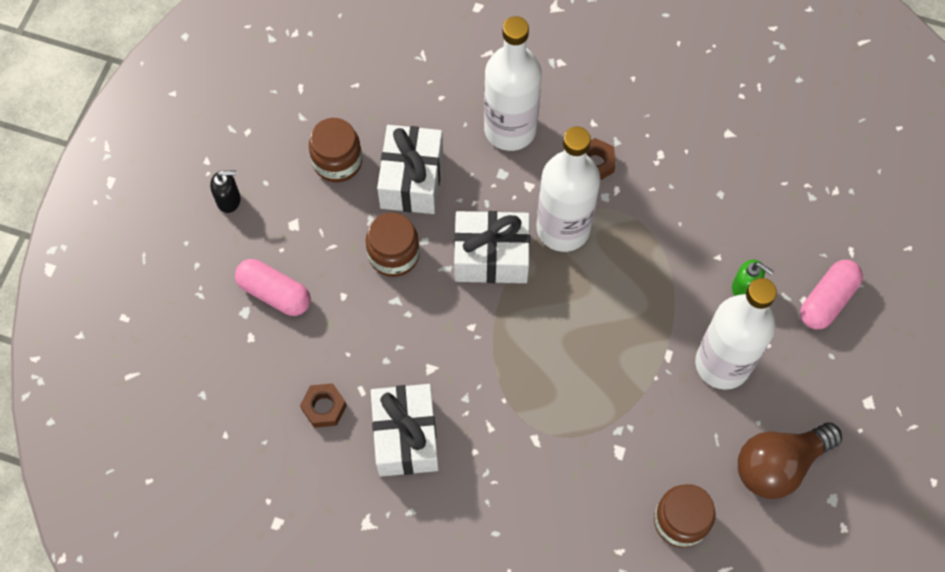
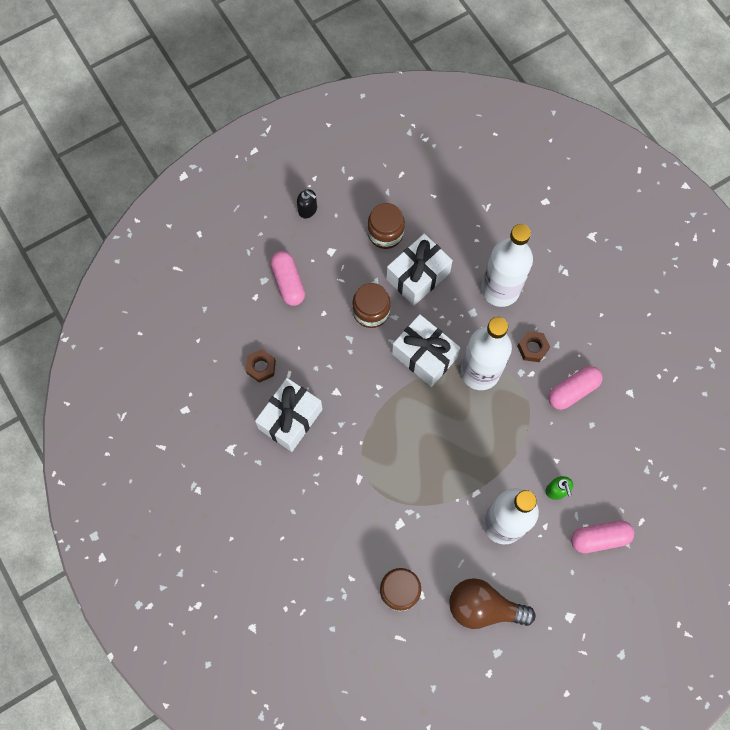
camera: 40 degrees right, 5 degrees up
(672, 175) = (573, 390): none -> pink capsule

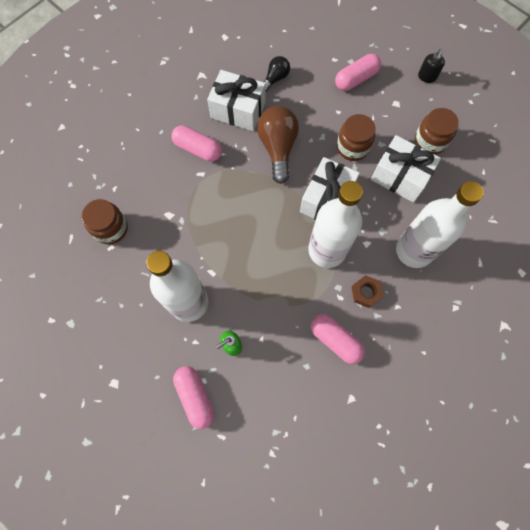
camera: 75 degrees right, 0 degrees up
(261, 367) = (275, 78): brown nut -> black light bulb
(327, 475) = (198, 149): none -> pink capsule
(483, 607) = (109, 302): brown light bulb -> brown light bulb (278, 148)

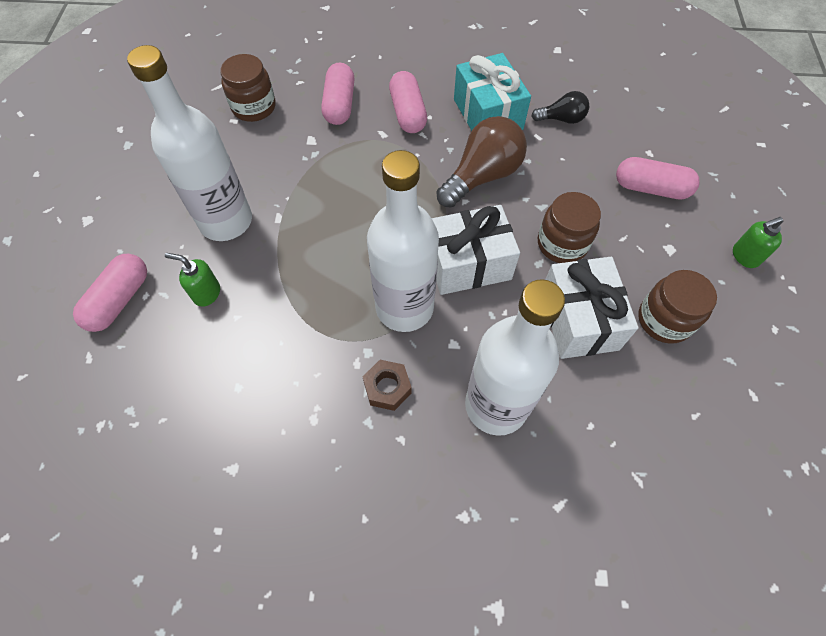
camera: 50 degrees right, 10 degrees down
(238, 110) = (487, 114): white gift -> turquoise gift
(335, 340) = (296, 396): pink capsule -> pink capsule (339, 105)
(427, 77) = (745, 256): black soap dispenser -> green soap dispenser

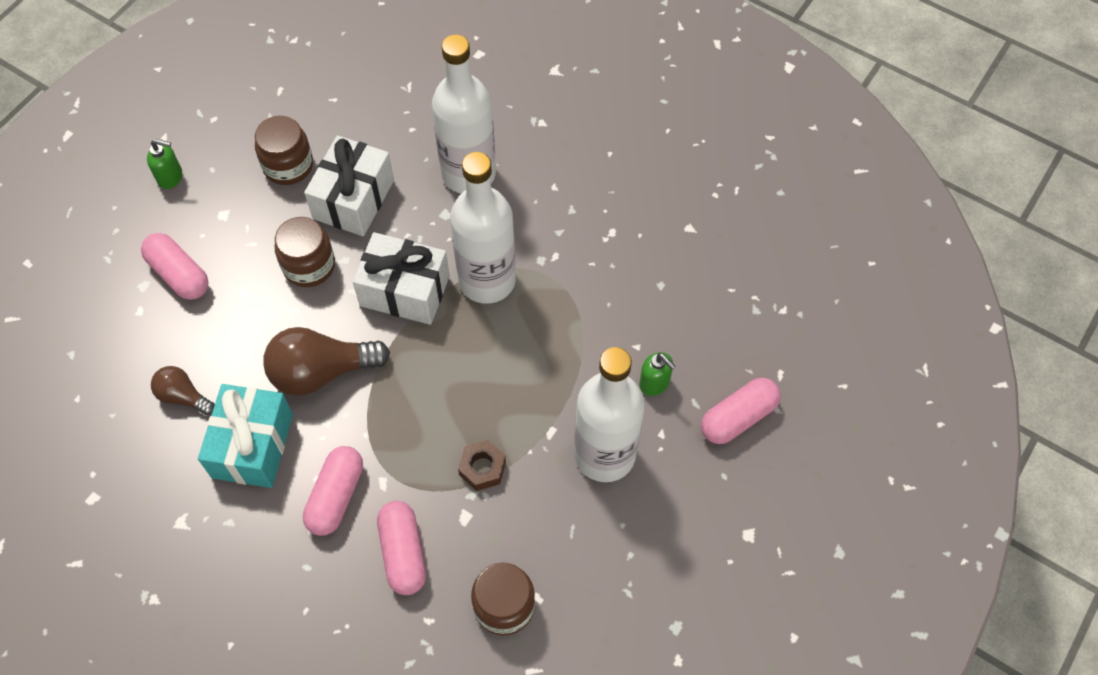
camera: 150 degrees left, 0 degrees up
(339, 105) = (403, 553): pink capsule -> pink capsule turned 45 degrees counterclockwise
(387, 388) = (542, 225): brown nut -> brown nut (482, 468)
(561, 119) = (183, 396): black light bulb -> brown light bulb

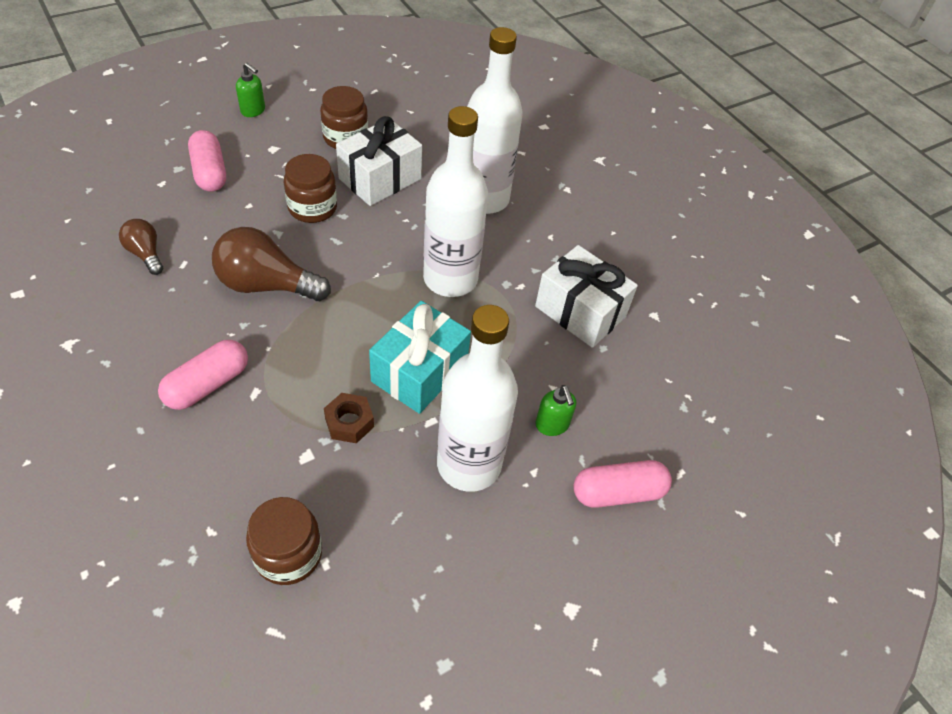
camera: 20 degrees right, 10 degrees down
(253, 446) = (170, 314): turquoise gift -> turquoise gift (419, 372)
(403, 553) = (230, 459): pink capsule -> none
(404, 291) = (376, 257): white gift -> white gift (580, 311)

